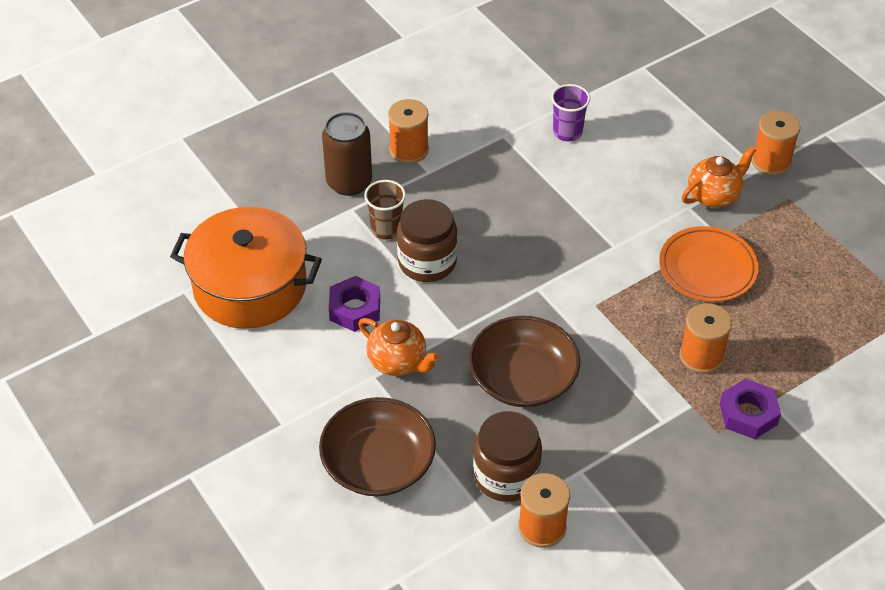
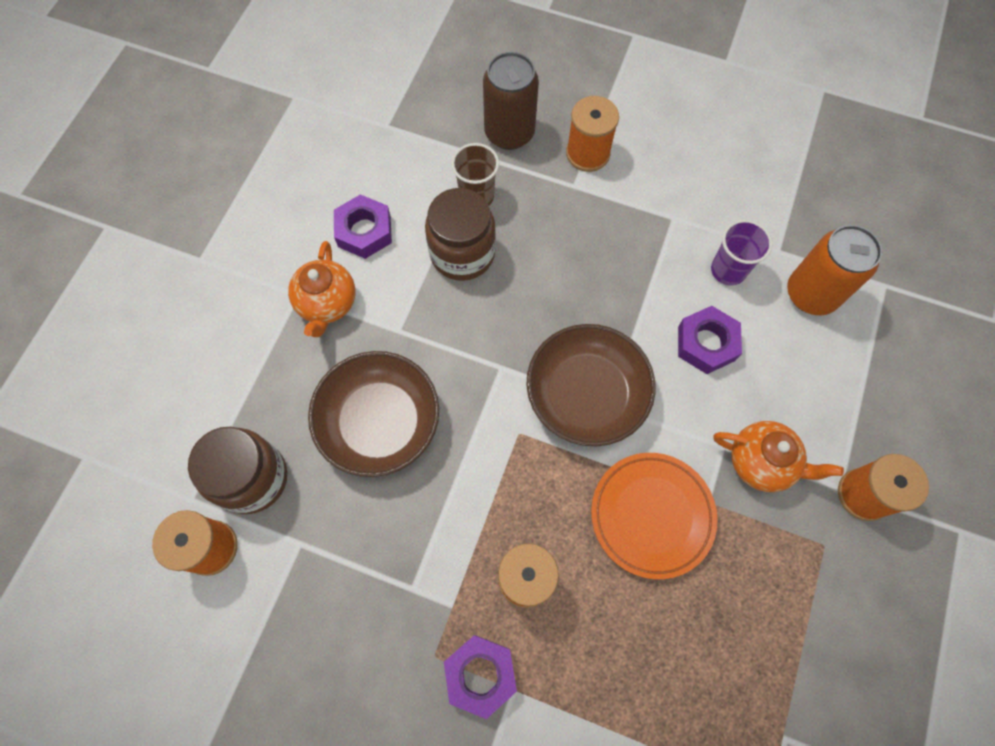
camera: 55 degrees right, 20 degrees up
(250, 286) = (333, 138): orange pot -> none
(378, 463) = (202, 360): brown bowl -> brown bowl (586, 394)
(611, 173) = (706, 343): none -> purple nut
(619, 104) = (811, 294): none -> orange can

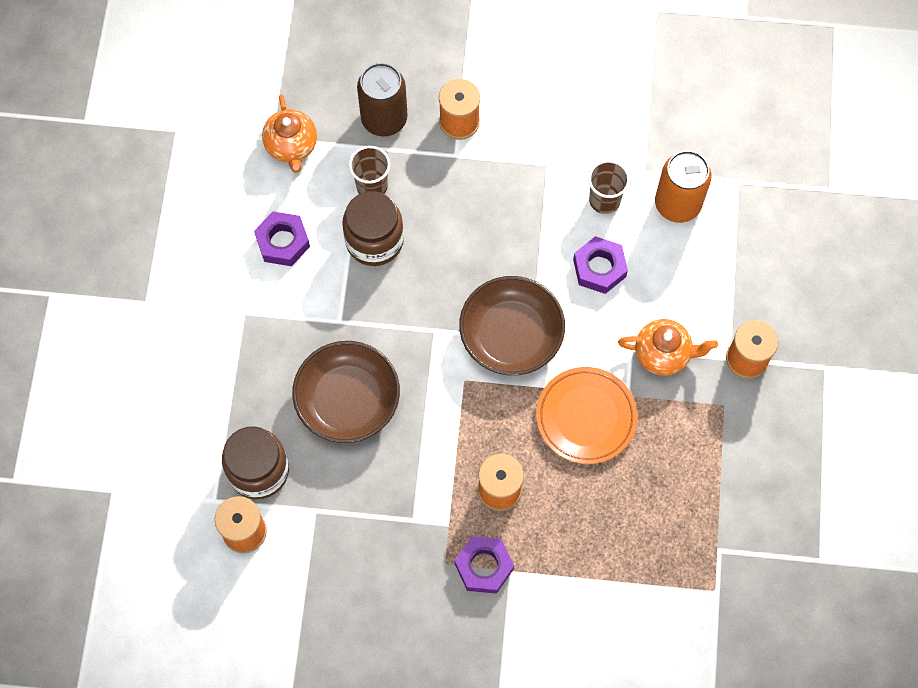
camera: 15 degrees left, 0 degrees up
(327, 304) = (271, 314): orange teapot -> orange teapot (291, 146)
(728, 270) = (604, 200): purple cup -> brown cup

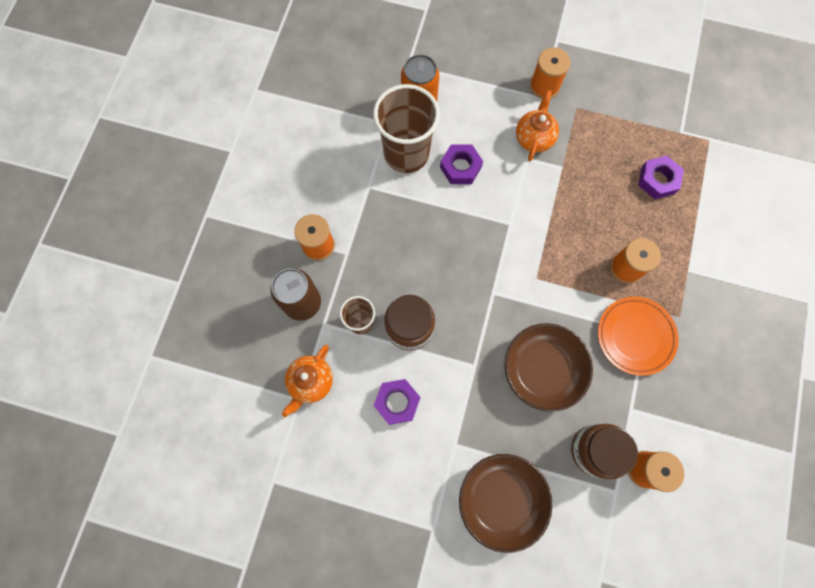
camera: 80 degrees left, 5 degrees up
(291, 146) = (311, 382): orange teapot -> orange teapot turned 120 degrees clockwise
(484, 566) = (684, 289): purple nut -> purple nut (658, 180)
(511, 335) = (505, 238): brown bowl -> brown bowl (501, 499)
(586, 417) = (576, 198): orange plate -> orange plate (635, 336)
(604, 200) = (406, 153): brown cup -> brown cup, size x1.91

